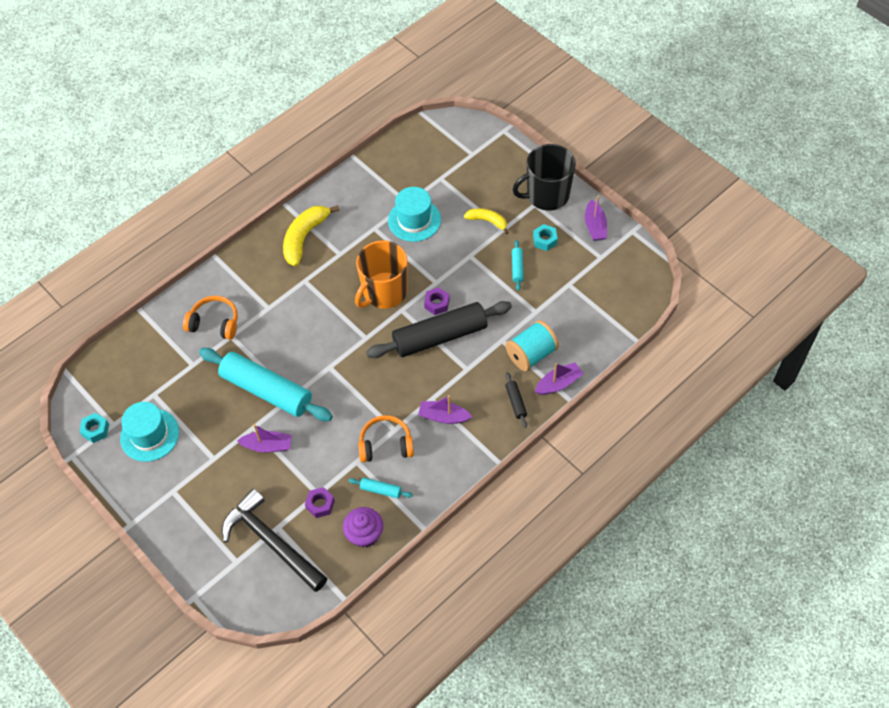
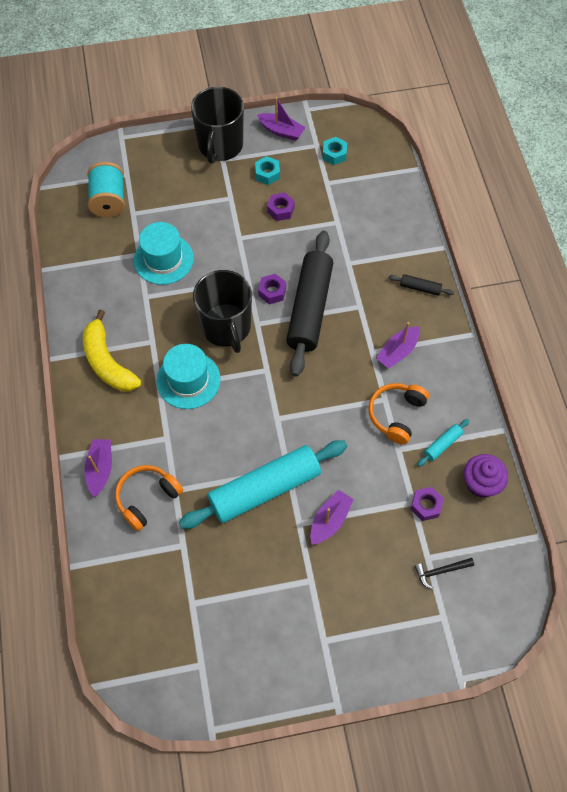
camera: 60 degrees left, 5 degrees up
(95, 430) = (195, 687): turquoise nut -> turquoise nut (334, 154)
(149, 435) = (240, 632): turquoise hat -> turquoise hat (188, 380)
(272, 541) = (440, 571): black hammer -> black hammer, size x0.41
(384, 292) = (226, 327): orange mug -> black mug
(487, 221) = (212, 204): yellow banana -> none
(517, 268) = (280, 210): turquoise rolling pin -> purple nut
(531, 354) = (379, 249): turquoise spool -> turquoise spool (109, 201)
(558, 383) = (423, 246): purple boat -> purple boat (100, 469)

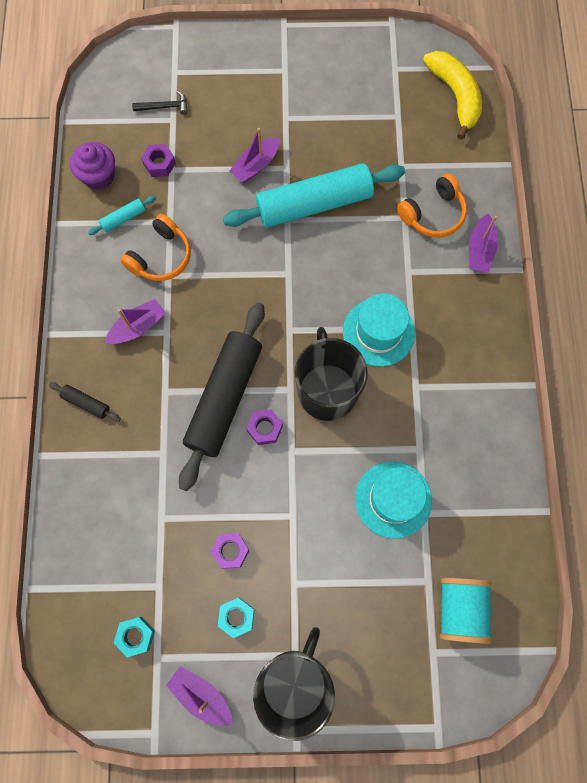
camera: 170 degrees left, 10 degrees up
(107, 362) = (469, 369): yellow banana -> yellow banana (455, 96)

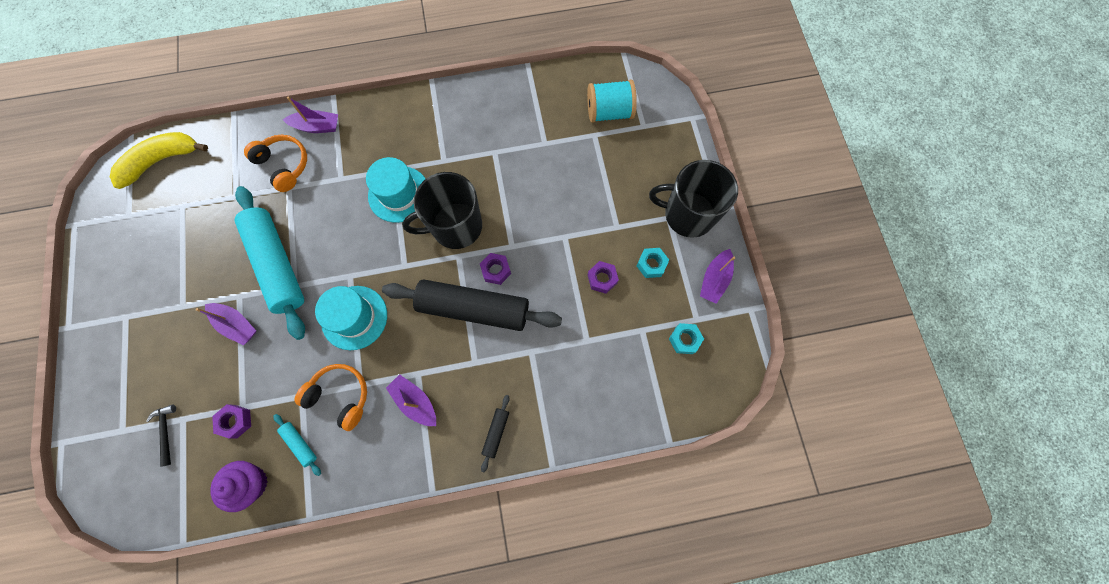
camera: 100 degrees left, 0 degrees up
(393, 499) = (538, 165): turquoise hat -> turquoise hat (354, 317)

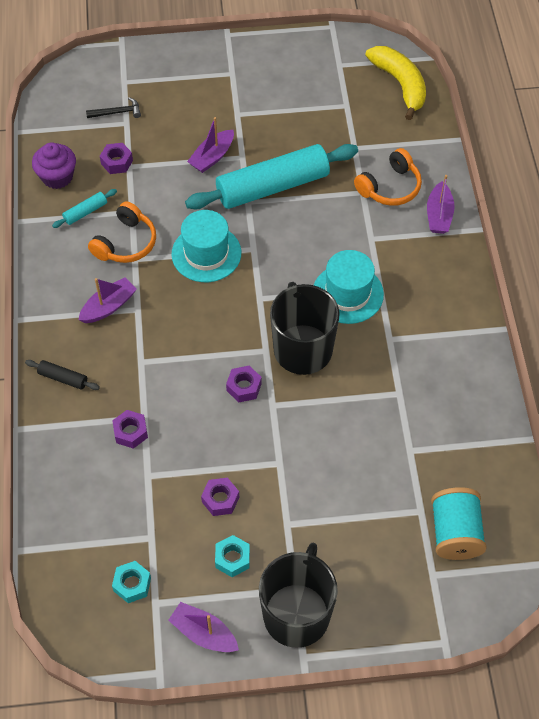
camera: 95 degrees right, 15 degrees down
(474, 309) = (201, 363): black rolling pin -> none
(547, 361) = (130, 432): none -> purple nut

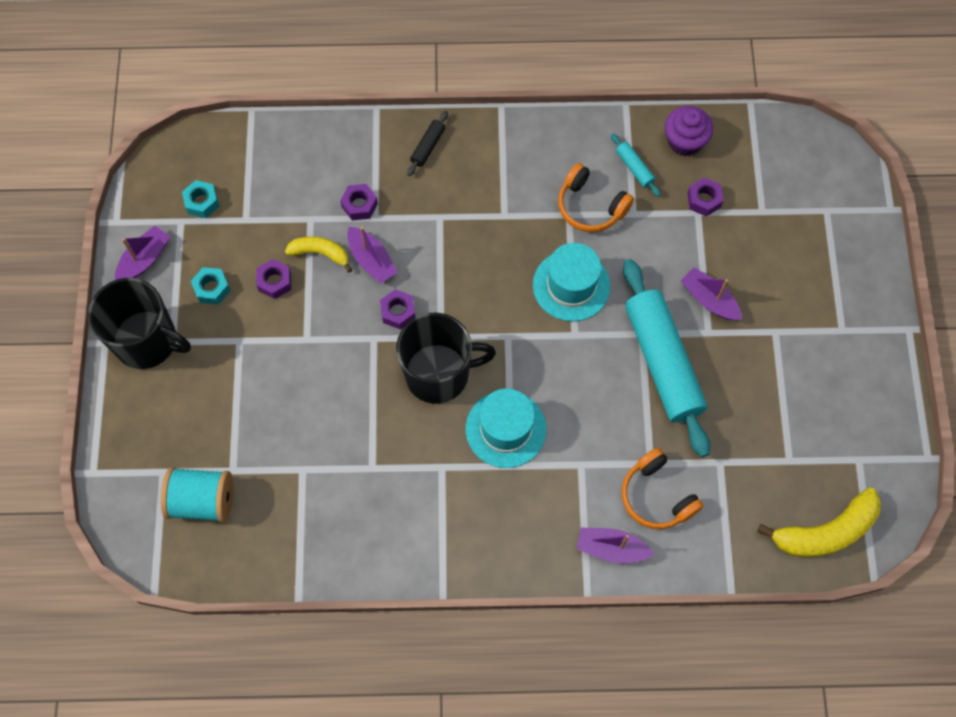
camera: 95 degrees right, 10 degrees up
(108, 306) = (509, 188): purple boat -> purple boat (371, 260)
(117, 112) = (778, 202): black hammer -> none
(186, 461) = (320, 253): none -> yellow banana

